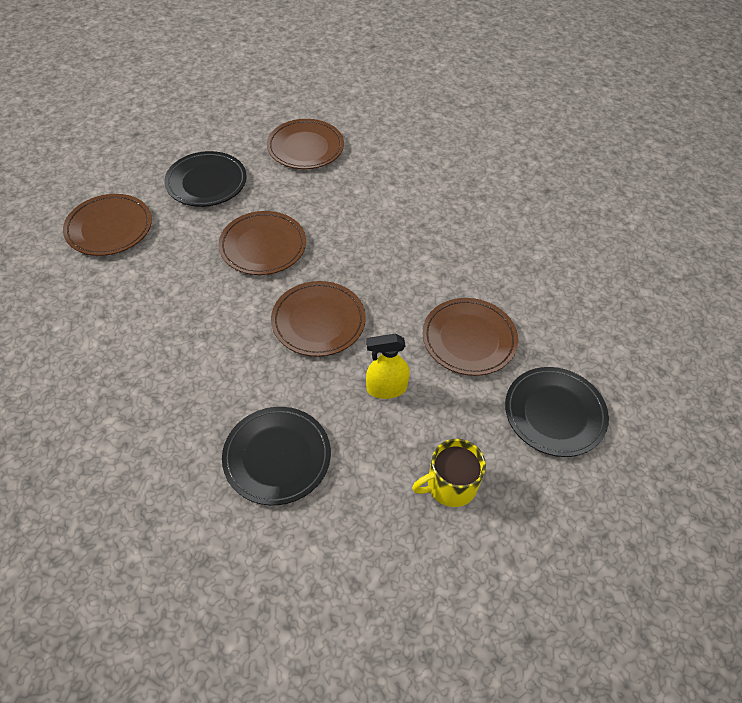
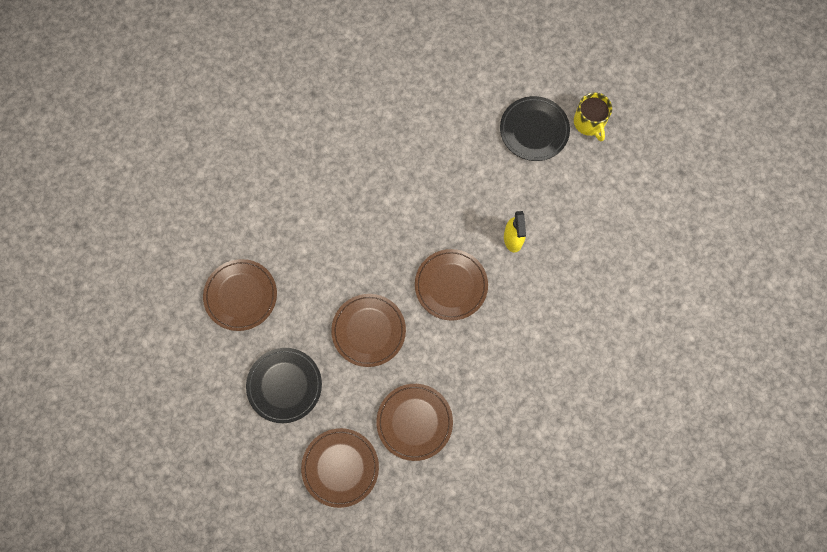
camera: 85 degrees left, 20 degrees up
(277, 457) = (568, 314): black plate -> none
(450, 485) = (587, 203): yellow mug -> yellow mug (589, 122)
(469, 339) = (470, 177): brown plate -> brown plate (414, 422)

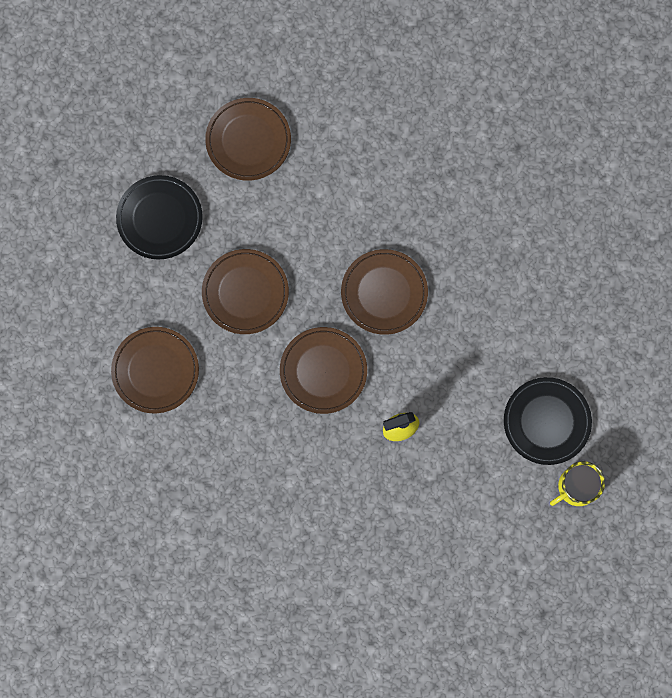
camera: 75 degrees right, 5 degrees up
(340, 467) = (86, 304): brown plate -> brown plate (384, 293)

